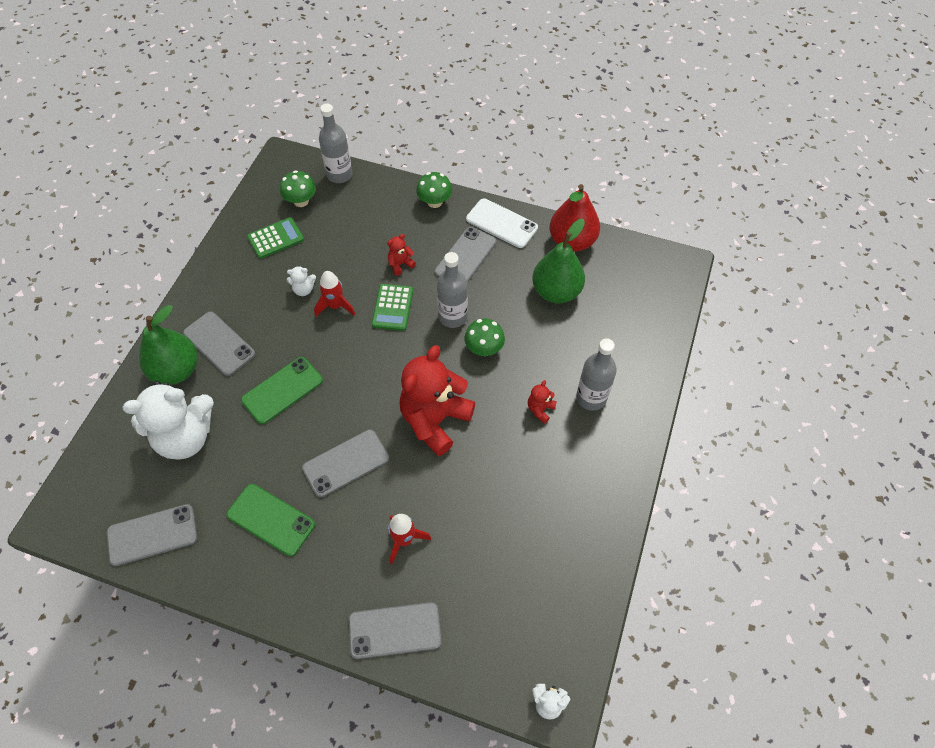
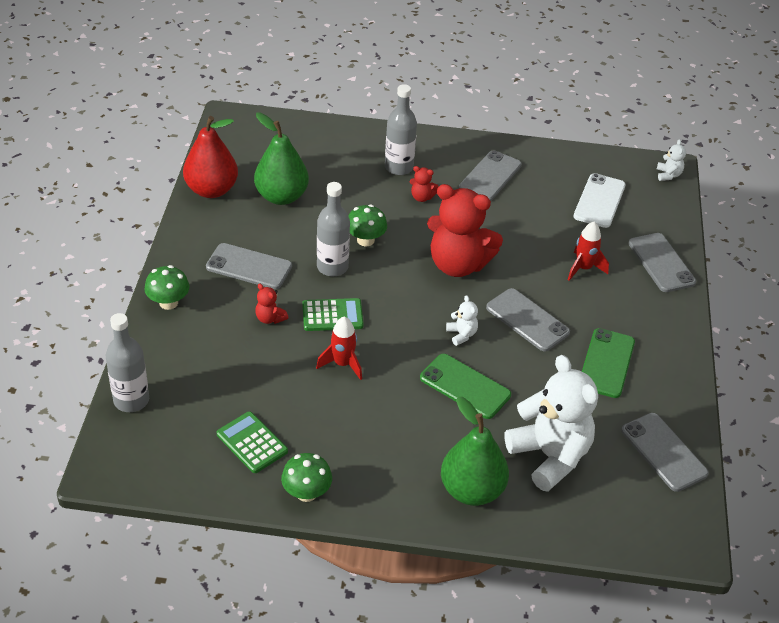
camera: 105 degrees left, 15 degrees down
(219, 343) = (423, 459): grey phone -> grey phone (490, 177)
(301, 201) = (183, 431): green mushroom -> green mushroom (306, 493)
(303, 289) = (326, 397): white teddy bear -> white teddy bear (461, 334)
(501, 223) = (194, 244): white phone -> white phone (599, 201)

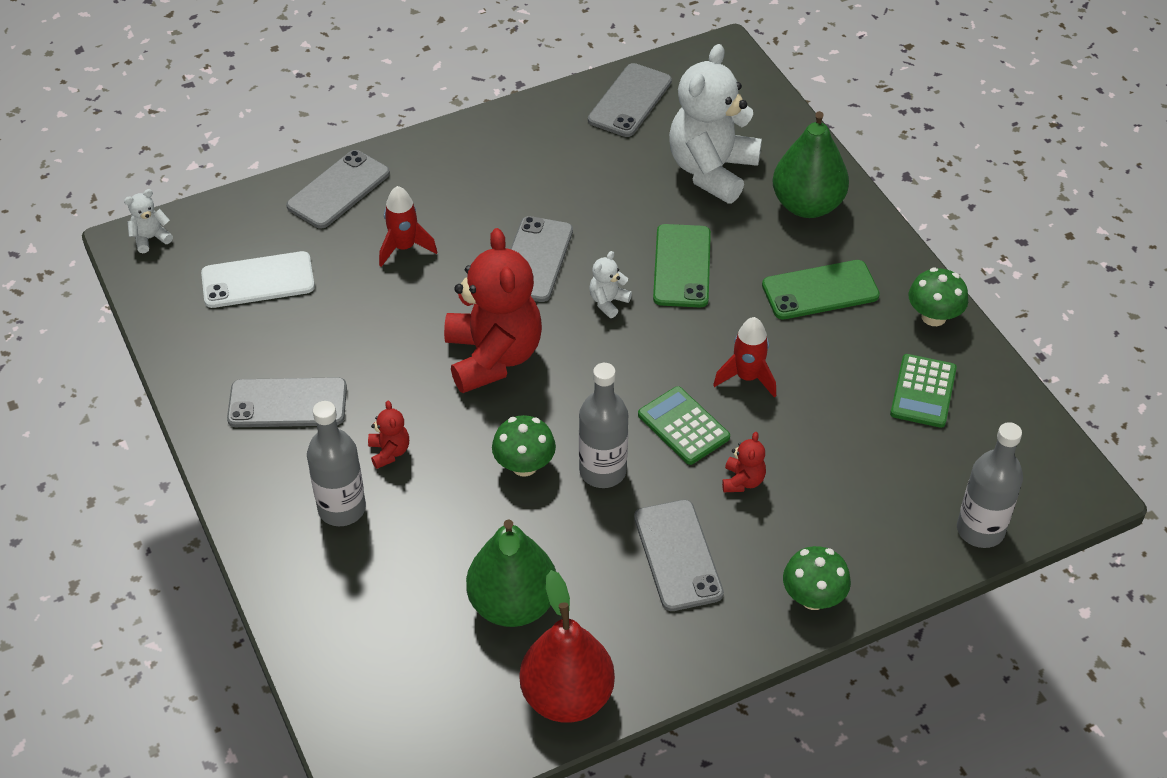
camera: 120 degrees left, 5 degrees up
(606, 363) = (545, 177): green phone -> green phone (820, 290)

